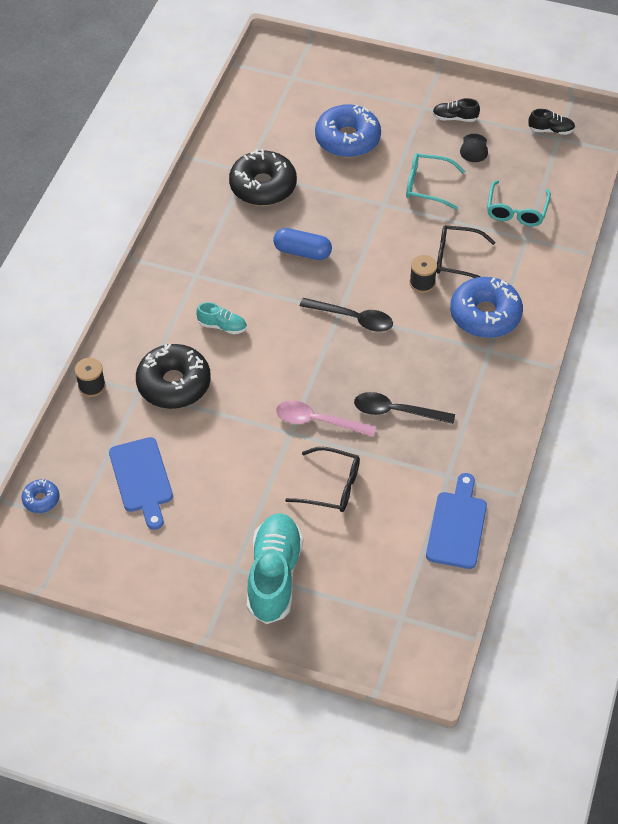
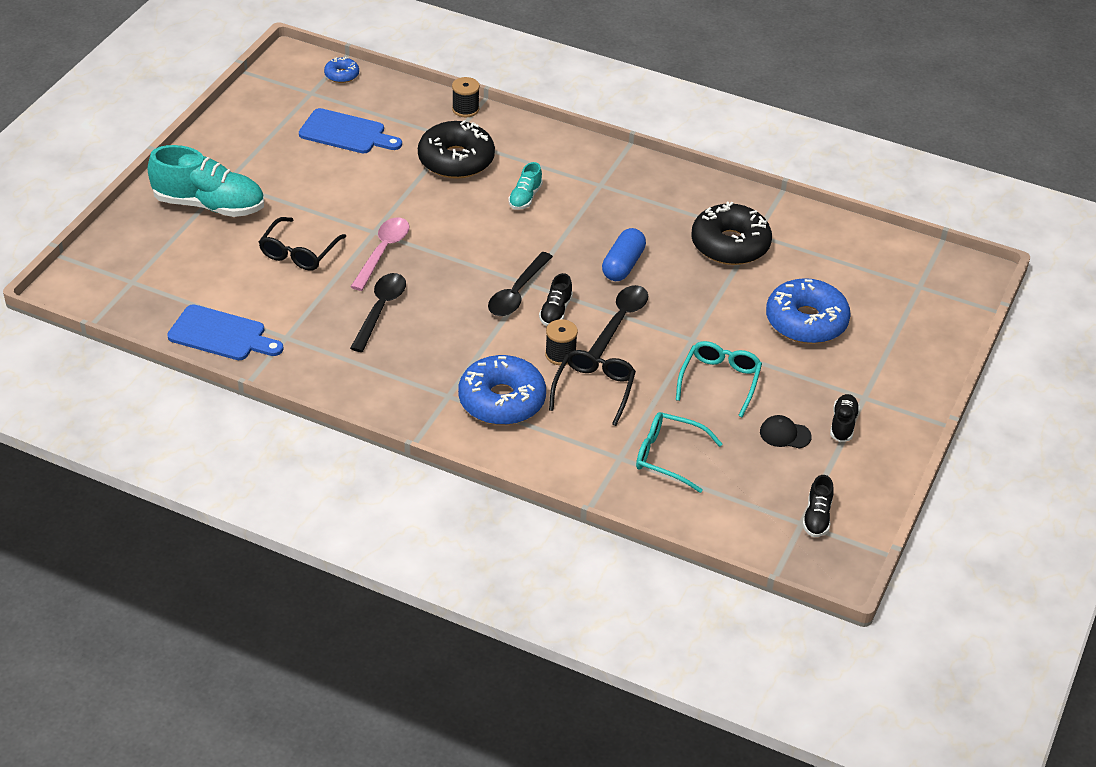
camera: 95 degrees right, 10 degrees down
(141, 479) = (346, 133): blue cutting board -> blue cutting board turned 150 degrees counterclockwise
(370, 291) = (555, 311): none -> black shoe
(373, 249) = (620, 321): none -> black spoon

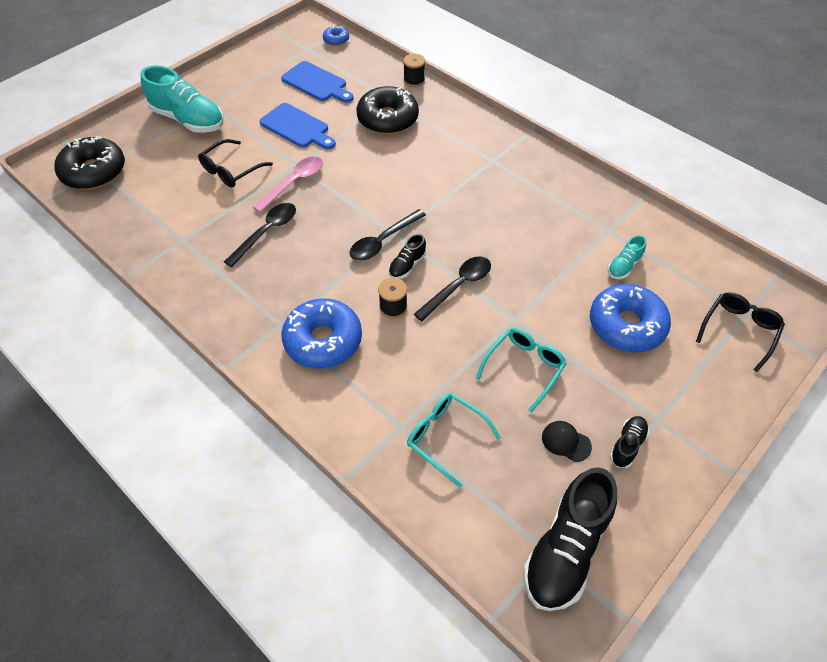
camera: 20 degrees right, 10 degrees up
(221, 335) = (135, 227): blue cutting board -> blue cutting board (297, 127)
(525, 197) = (427, 160): turquoise shoe -> turquoise shoe (624, 266)
(594, 390) = (407, 349): black glasses -> black glasses (739, 331)
(623, 265) = (482, 235): blue capsule -> none
(730, 245) = (582, 235): black donut -> black donut (94, 172)
(817, 517) = (566, 549): black shoe -> black shoe, size x2.09

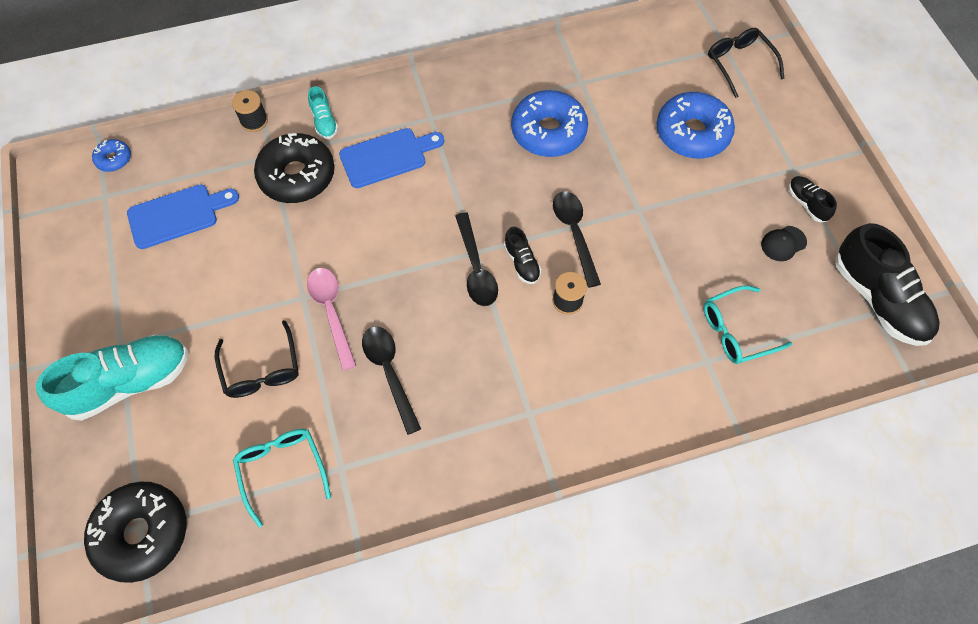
camera: 60 degrees left, 10 degrees up
(297, 127) = (240, 269): blue cutting board -> blue cutting board (387, 157)
(323, 340) = (572, 382): blue donut -> blue donut (548, 132)
(524, 368) = (696, 232): turquoise glasses -> turquoise glasses (282, 470)
(624, 266) = (628, 96): turquoise shoe -> turquoise shoe (324, 122)

